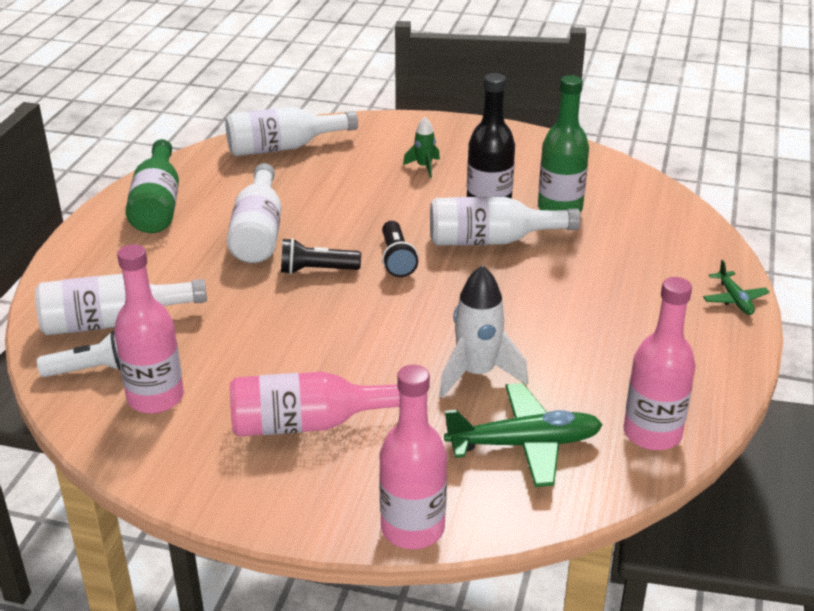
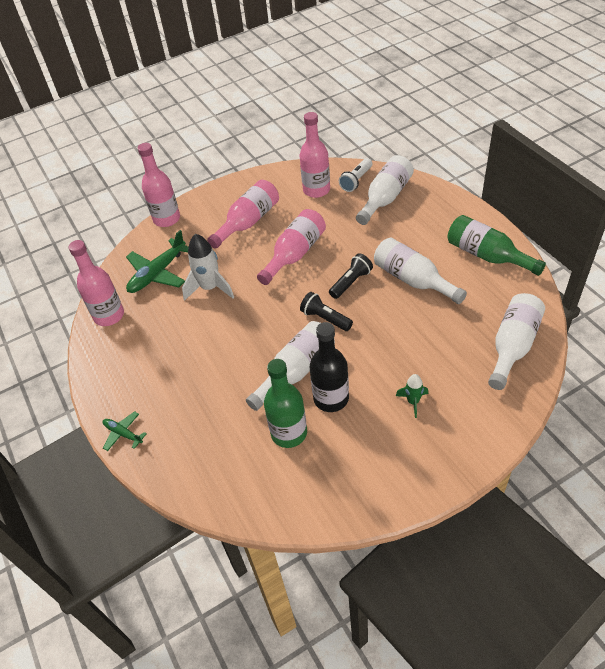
camera: 140 degrees right, 15 degrees up
(322, 339) = (295, 254): none -> pink bottle

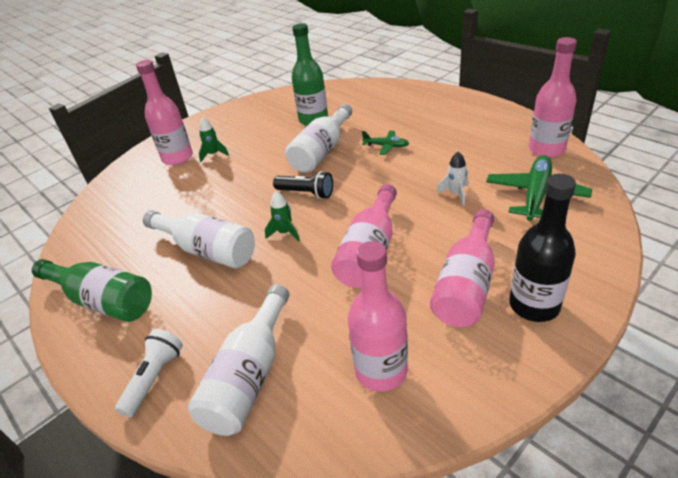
camera: 165 degrees right, 10 degrees down
(123, 433) = (445, 94): green plane -> green plane (386, 146)
(166, 219) = (603, 264): pink bottle -> pink bottle (177, 158)
(210, 288) = (455, 194): white rocket -> white rocket, size x0.55
(331, 398) = (284, 142): black bottle -> black bottle (534, 305)
(351, 282) = (285, 233): black flashlight -> green rocket
(356, 181) = (310, 409): white flashlight -> white flashlight (154, 378)
(513, 346) = (111, 209): white bottle -> none

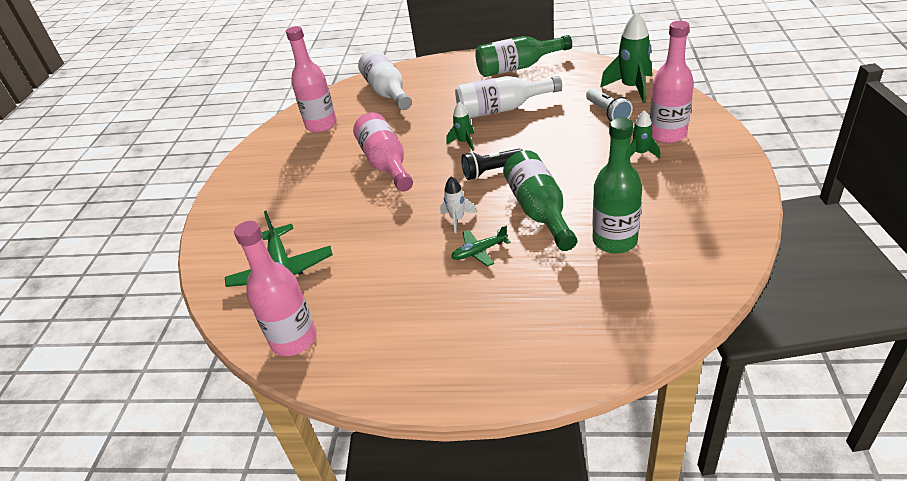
camera: 140 degrees right, 0 degrees up
(111, 205) = (631, 88): none -> green rocket
(154, 378) = (433, 70): white flashlight -> white flashlight (607, 113)
(322, 151) = (539, 211): white bottle -> green bottle
(455, 194) = (357, 236): white rocket -> white rocket (457, 219)
(466, 284) = (301, 180): pink bottle -> none
(534, 305) = (250, 191): black bottle -> none

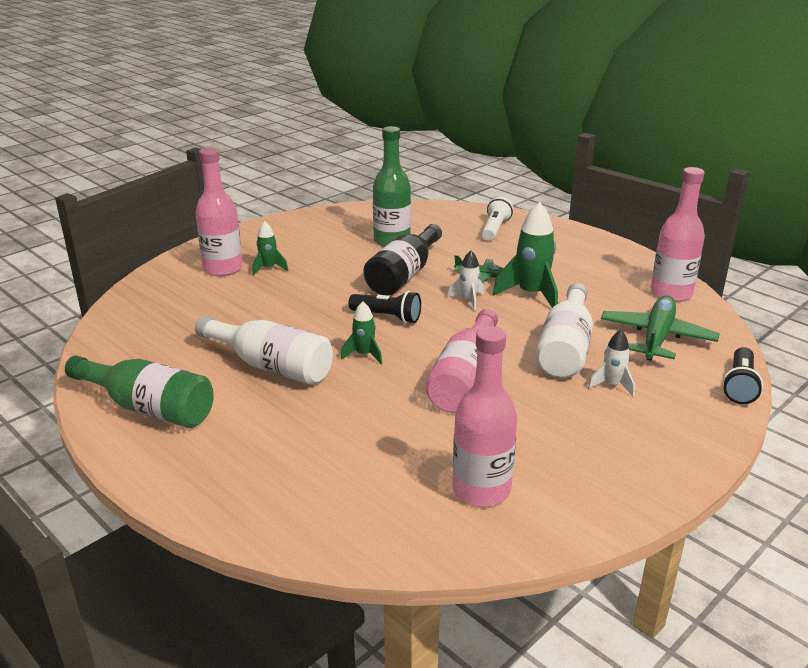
camera: 145 degrees left, 10 degrees down
(202, 262) = (739, 386): none -> black flashlight
(292, 212) = (612, 385): none -> white rocket
(387, 92) = (332, 487): white bottle -> white bottle (565, 348)
(539, 211) = (404, 275): green bottle -> black bottle
(607, 113) = (213, 305): white flashlight -> white flashlight (495, 229)
(631, 88) = (144, 313): green rocket -> green rocket (531, 295)

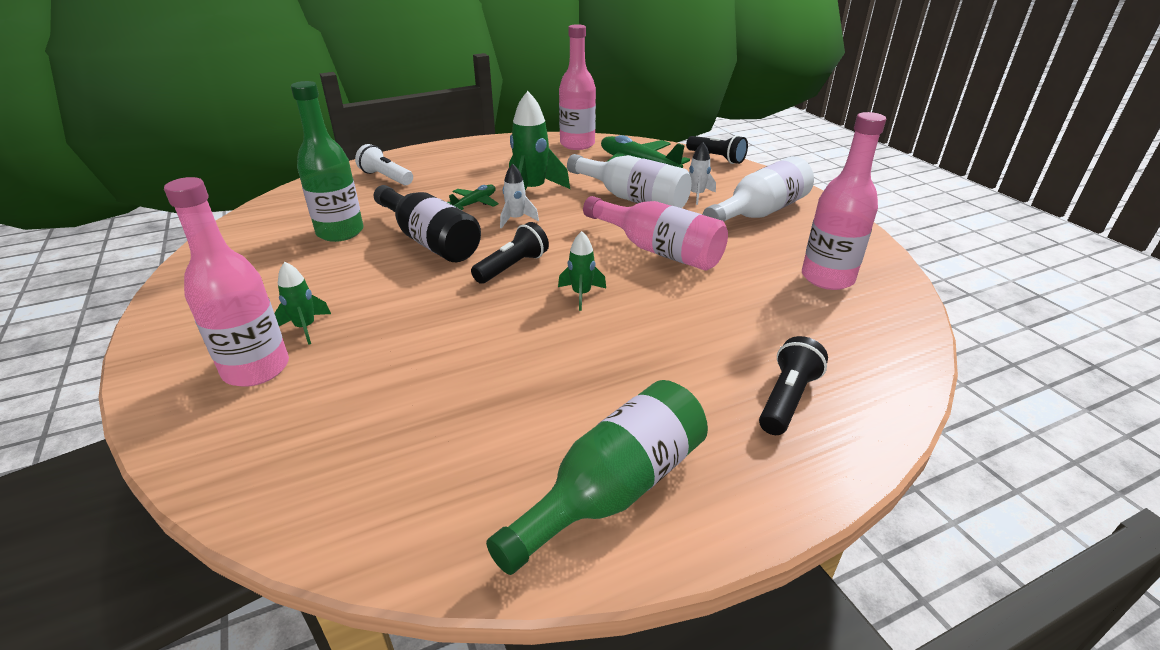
camera: 70 degrees left, 5 degrees up
(262, 473) = (787, 399): none -> black flashlight
(271, 366) = (566, 361): white bottle -> white bottle (759, 212)

